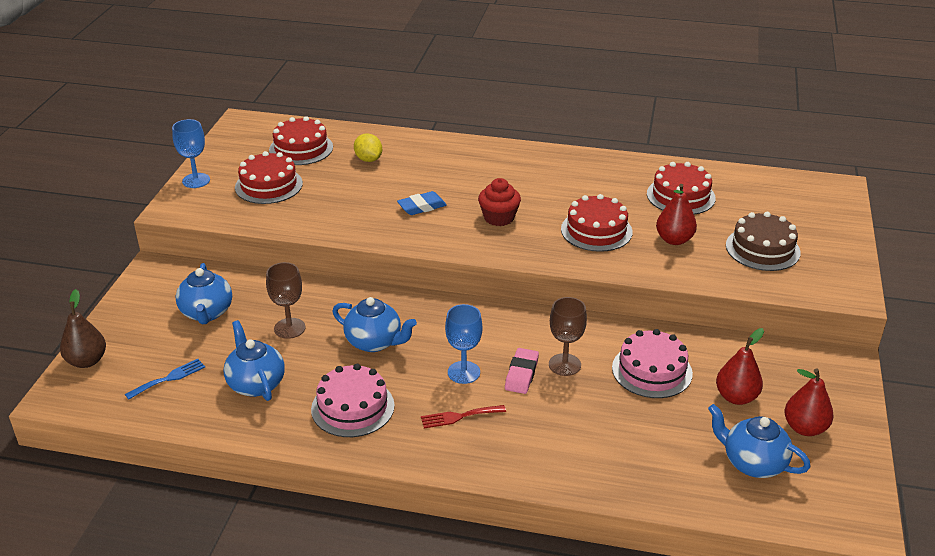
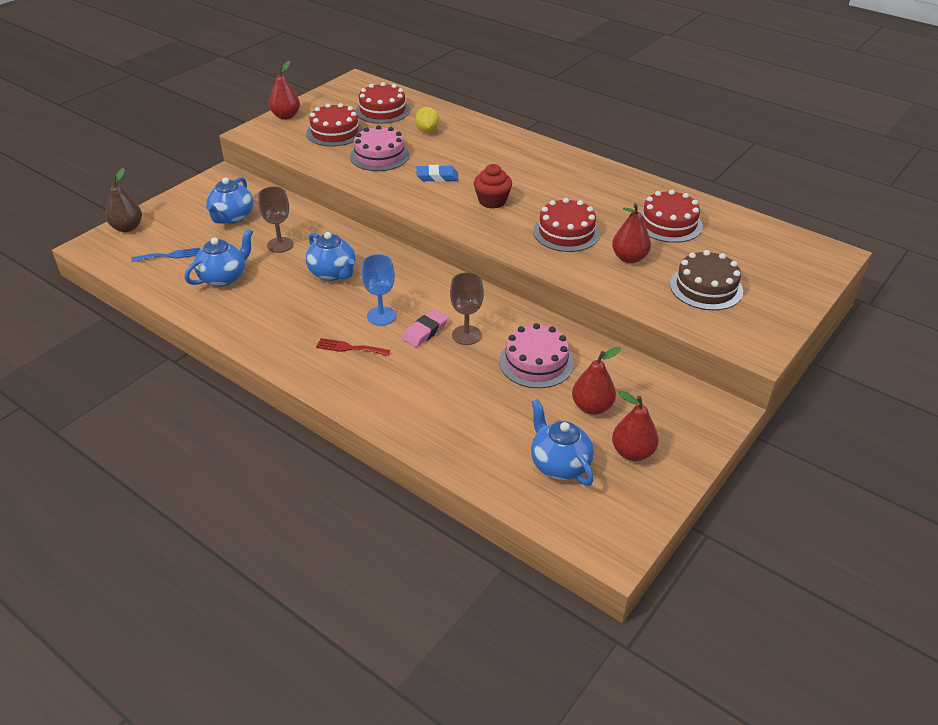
camera: 25 degrees right, 5 degrees up
(196, 180) = (286, 116): blue goblet -> red pear
(256, 384) = (224, 277): blue teapot -> blue teapot turned 45 degrees clockwise
(352, 407) = (277, 315): pink cake -> pink cake (379, 156)

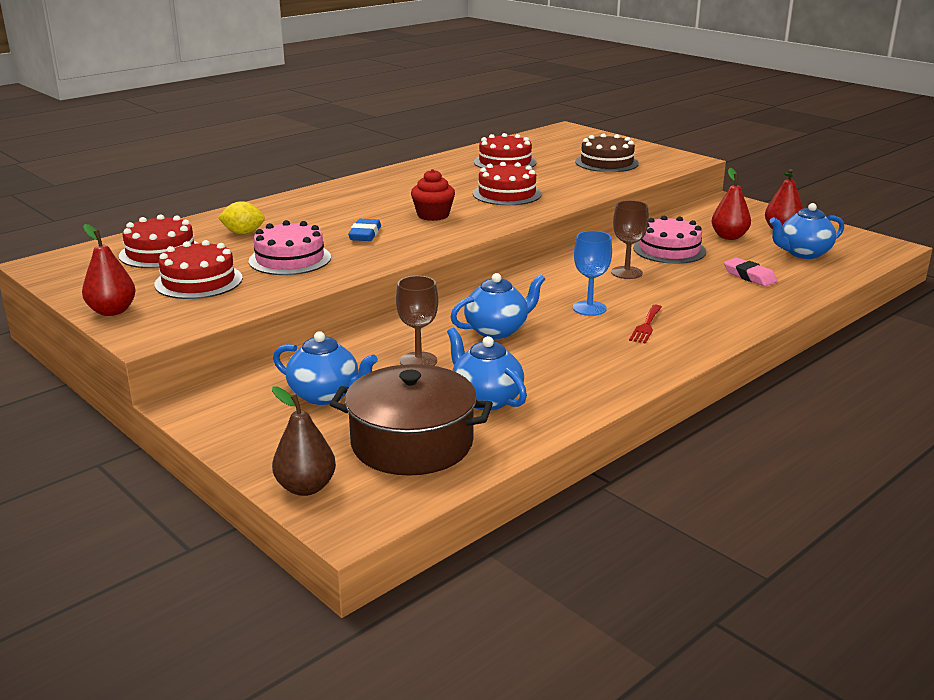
camera: 80 degrees left, 15 degrees down
(170, 255) = (412, 443): blue fork -> brown pot
(425, 331) = (619, 289): pink eraser -> pink eraser (749, 276)
(629, 258) = (557, 178): red pear -> none

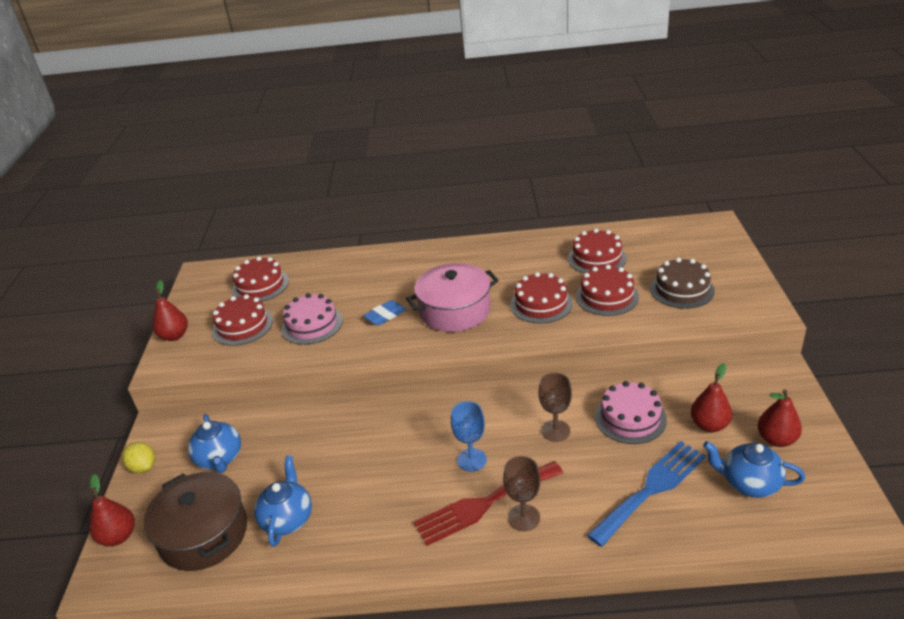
camera: 45 degrees right, 10 degrees up
(243, 233) = (323, 282): yellow lemon -> yellow lemon (143, 467)
(306, 487) = (118, 536): brown pear -> red pear
(418, 361) = (301, 455): brown goblet -> brown goblet (524, 517)
(433, 215) = (455, 311): red cupcake -> pink pot
(497, 330) = (383, 450): blue teapot -> none
(555, 178) = (607, 296): none -> red cake
(646, 326) = (483, 504): red fork -> red fork, size x2.05
(749, 276) = (651, 489): pink eraser -> blue fork

